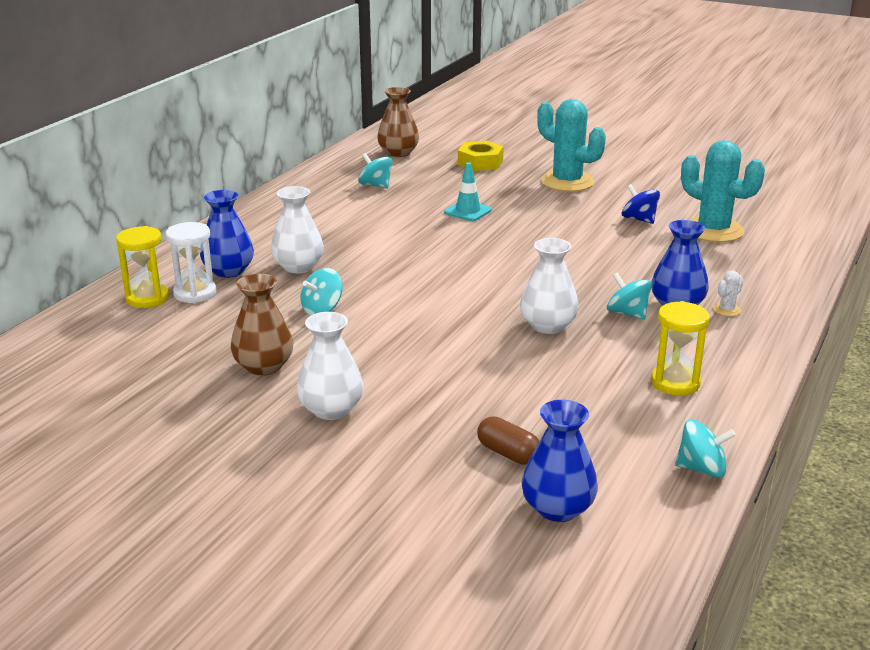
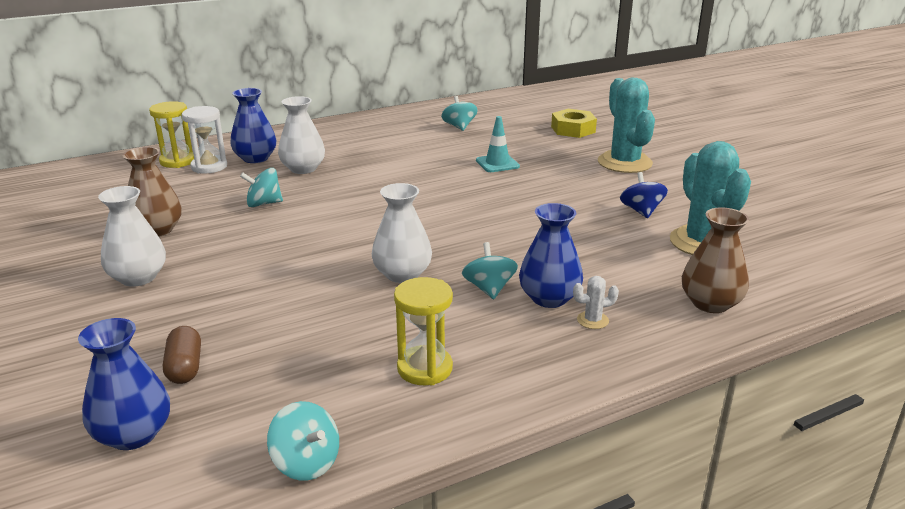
camera: 35 degrees right, 0 degrees up
(398, 153) = (518, 108): brown vase -> brown vase (710, 303)

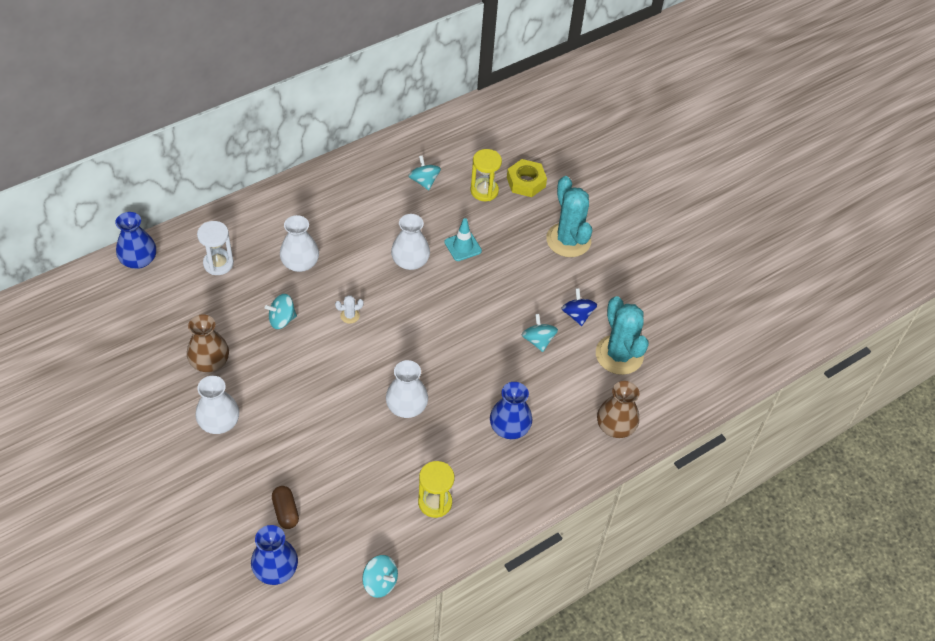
camera: 10 degrees left, 25 degrees up
(177, 161) = (187, 256): yellow hourglass -> yellow hourglass (484, 191)
(255, 158) = (254, 247): blue vase -> blue vase (139, 260)
(433, 171) = (410, 261): none -> white vase
(489, 289) = (468, 419): turquoise spinning top -> turquoise spinning top (538, 340)
(592, 320) = (538, 449): white cactus -> white cactus (350, 316)

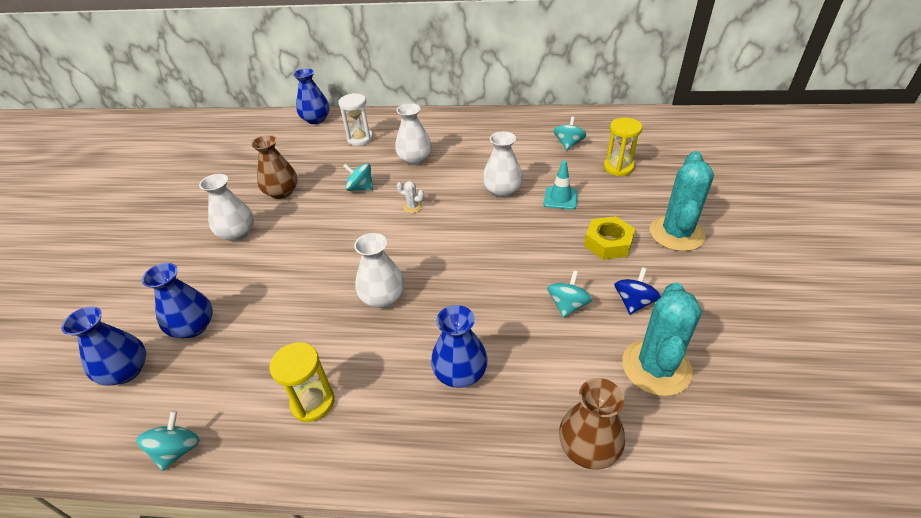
camera: 45 degrees right, 10 degrees down
(285, 512) = (193, 327): brown capsule -> blue vase
(380, 582) = (177, 450): turquoise spinning top -> turquoise spinning top turned 150 degrees counterclockwise
(526, 182) = (666, 175): yellow nut -> yellow nut (608, 243)

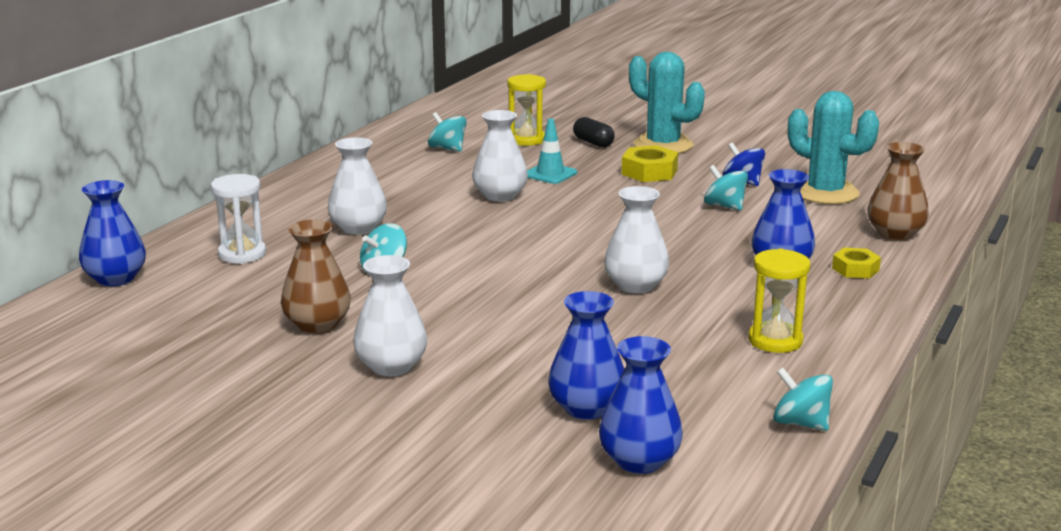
camera: 70 degrees left, 20 degrees down
(412, 207) = (473, 246): white cactus -> none
(479, 430) = (855, 269): none -> yellow nut
(644, 198) = (593, 143): none -> black capsule

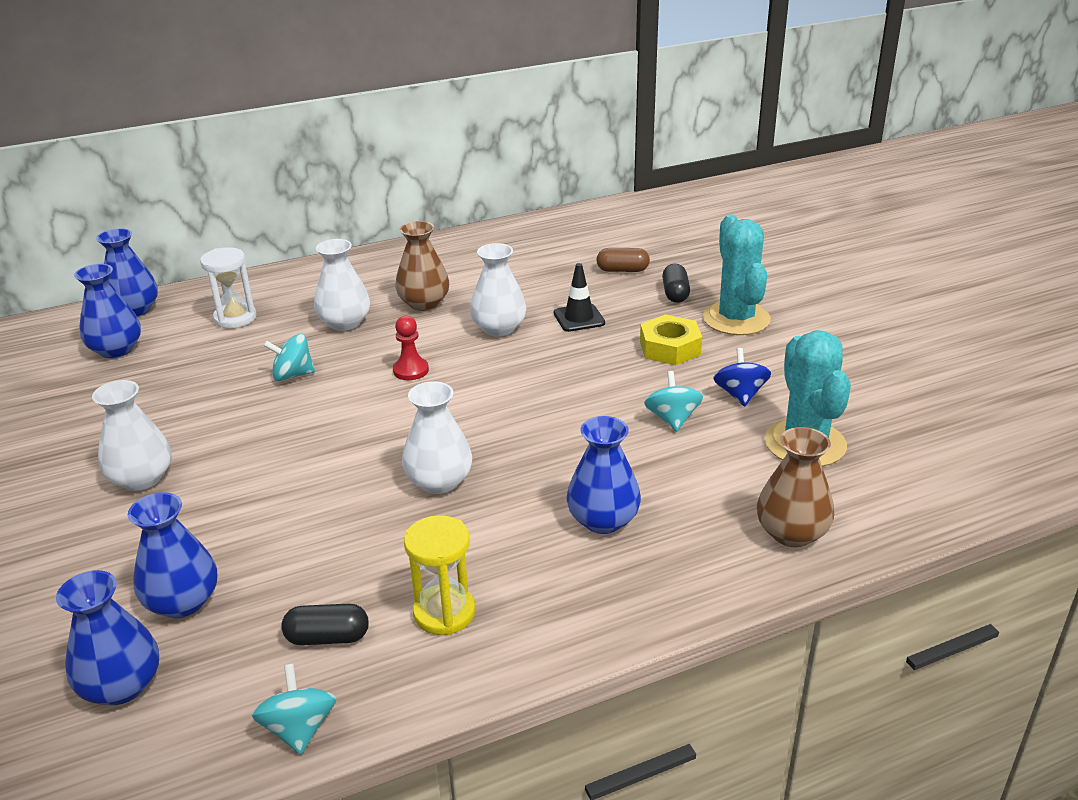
camera: 40 degrees right, 10 degrees up
(163, 307) = (116, 349): none -> blue vase
(317, 325) = (167, 411): brown vase -> brown vase (424, 303)
(447, 149) = (542, 259): turquoise spinning top -> none
(481, 238) = (411, 370): none -> red pawn
(526, 140) = (622, 270): yellow hourglass -> brown capsule
(550, 174) = (579, 318): turquoise traffic cone -> black traffic cone
(727, 381) = (327, 637): none -> black capsule
(855, 269) = (669, 561): yellow nut -> none

